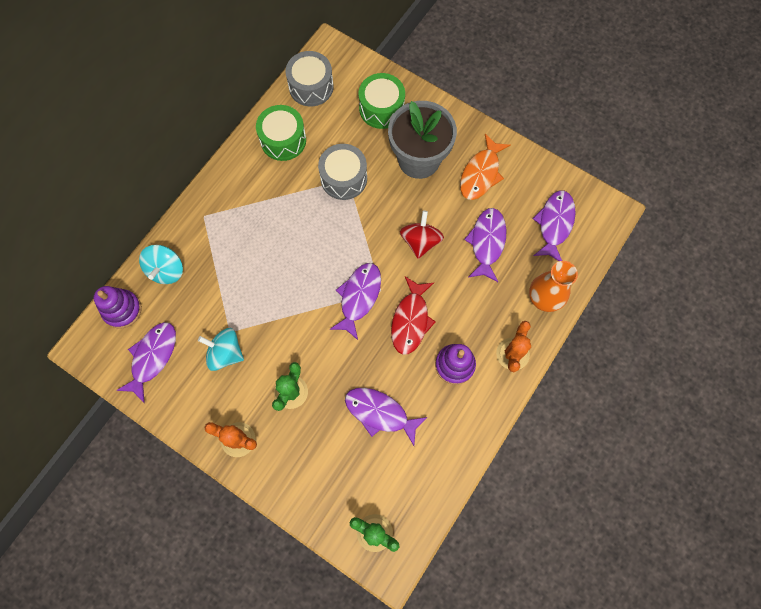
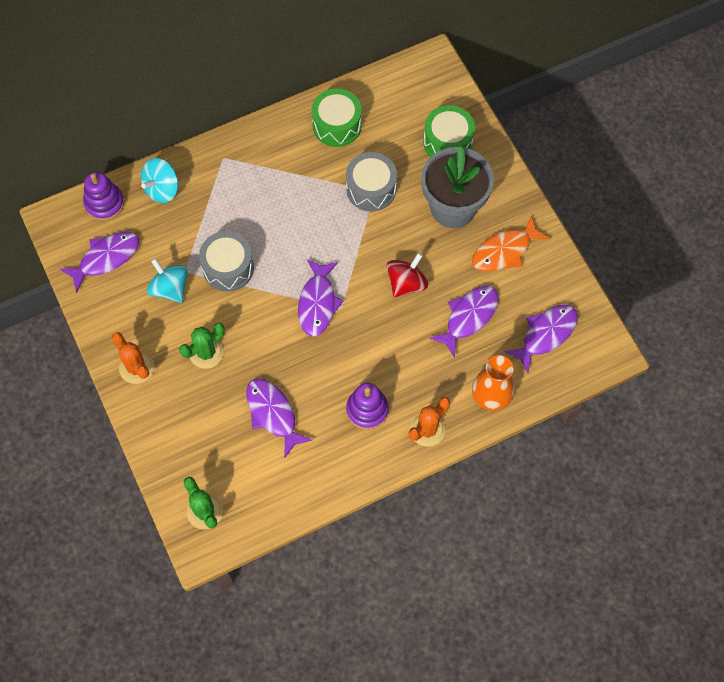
camera: 30 degrees right, 5 degrees down
(311, 87) = (393, 88): grey drum -> grey drum (228, 268)
(359, 297) = (317, 303): purple fish -> purple fish turned 135 degrees clockwise
(411, 320) = (352, 349): red fish -> none

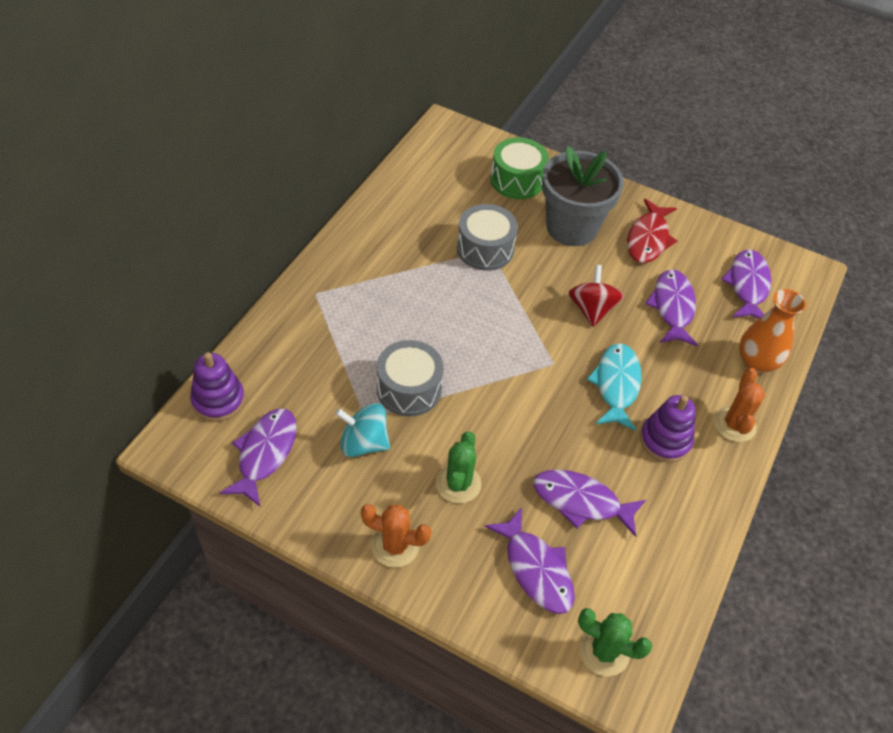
camera: 40 degrees left, 15 degrees down
(162, 189) = (273, 353): turquoise spinning top -> none
(317, 303) = (527, 372): purple fish -> purple fish (536, 569)
(337, 125) = (404, 213): green drum -> none
(370, 350) = (616, 385): none -> turquoise fish
(504, 251) = (648, 239): orange fish -> red fish

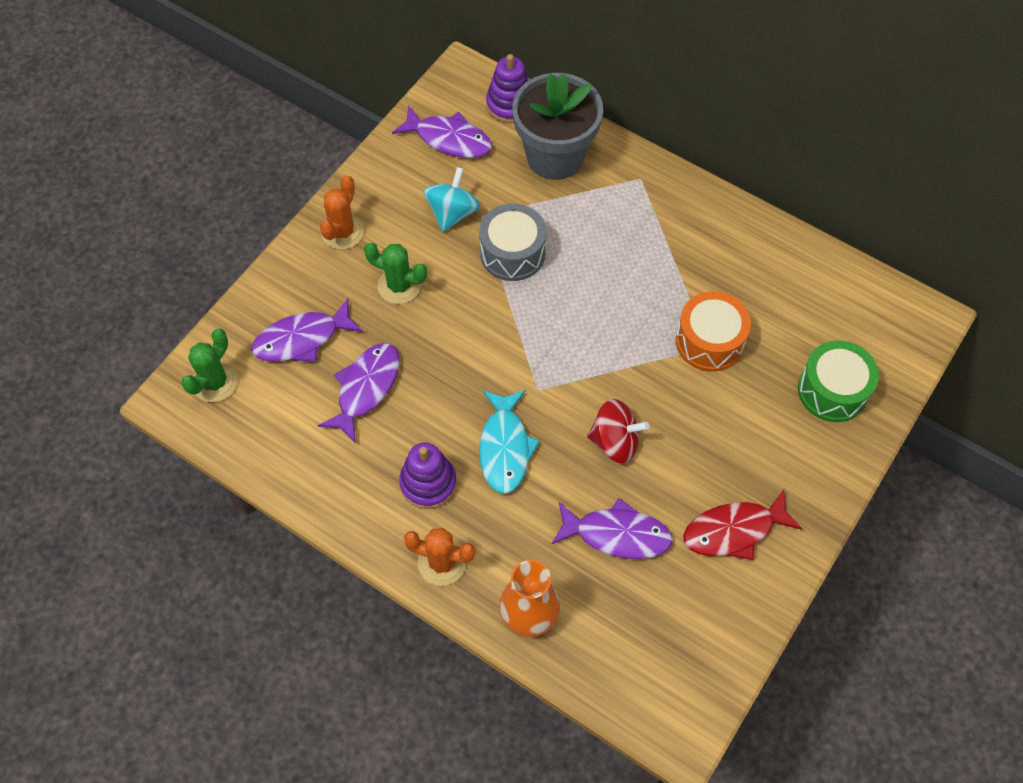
camera: 100 degrees right, 10 degrees up
(485, 249) = (709, 341): grey drum -> orange drum
(571, 227) = (750, 441): grey flower pot -> grey flower pot (555, 156)
(616, 385) = (505, 448): turquoise fish -> turquoise fish turned 75 degrees clockwise
(648, 239) = (734, 531): red fish -> red fish turned 45 degrees counterclockwise
(747, 285) = (653, 639): purple fish -> none

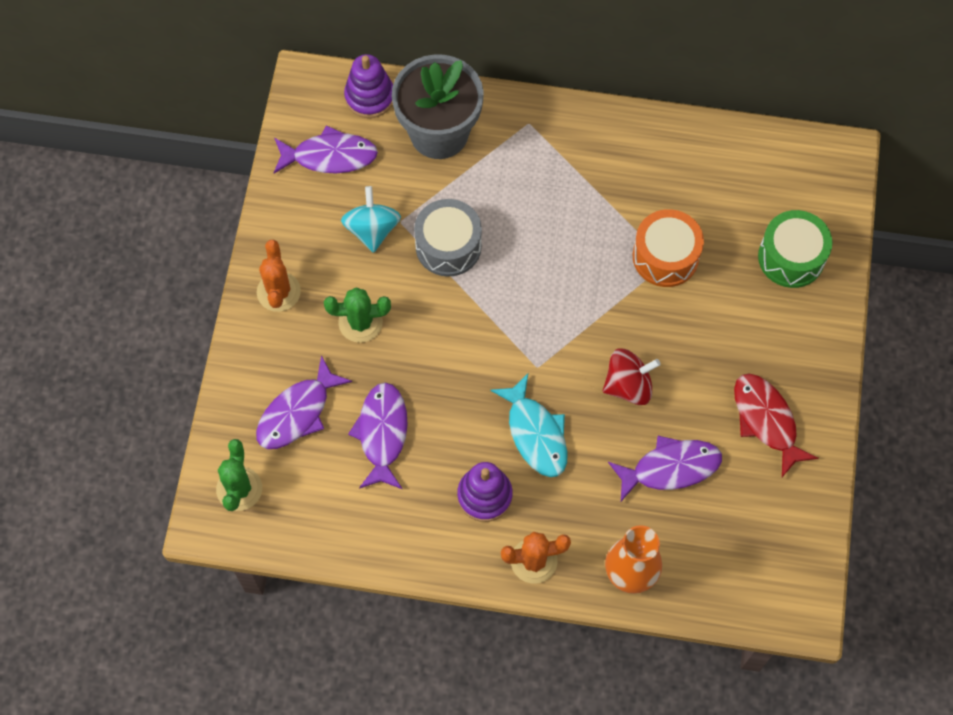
camera: 25 degrees left, 5 degrees up
(734, 531) = (766, 420): red fish -> red fish turned 105 degrees clockwise

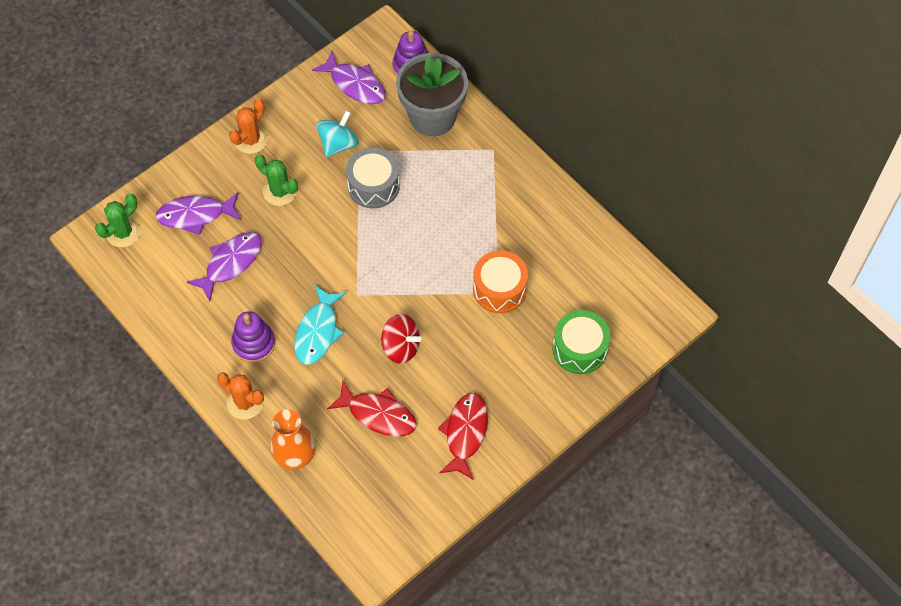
camera: 40 degrees right, 5 degrees down
(670, 468) = (378, 414): purple fish -> red fish

